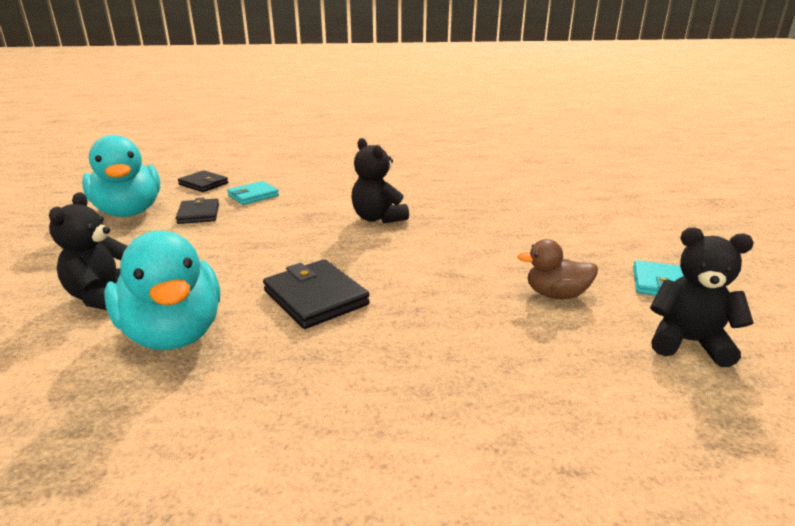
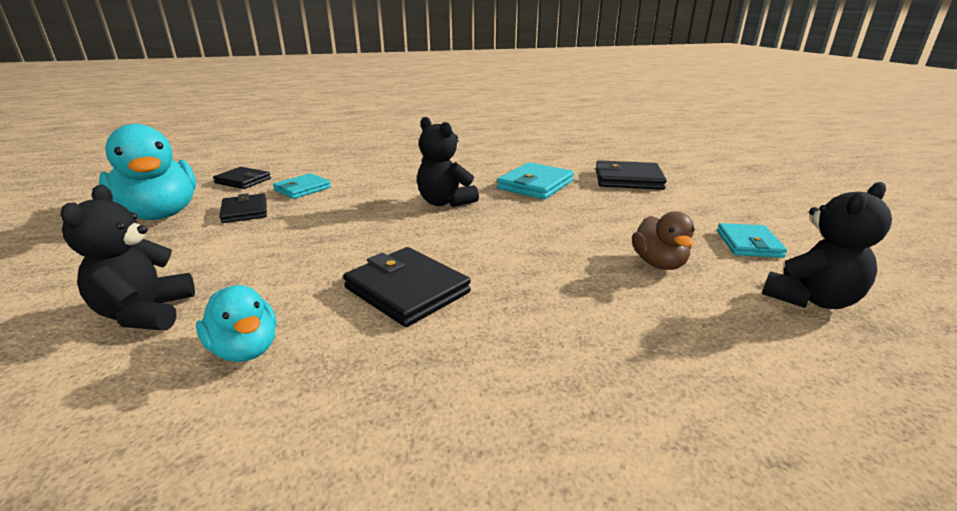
camera: 10 degrees left, 0 degrees up
(174, 333) = (245, 349): turquoise duck -> turquoise duck, size x0.54
(472, 206) = (535, 185): none -> turquoise wallet
(556, 294) = (659, 263): brown duck -> brown duck turned 90 degrees counterclockwise
(570, 206) = (628, 179): none -> black wallet
(688, 342) = (810, 299): black teddy bear -> black teddy bear turned 135 degrees clockwise

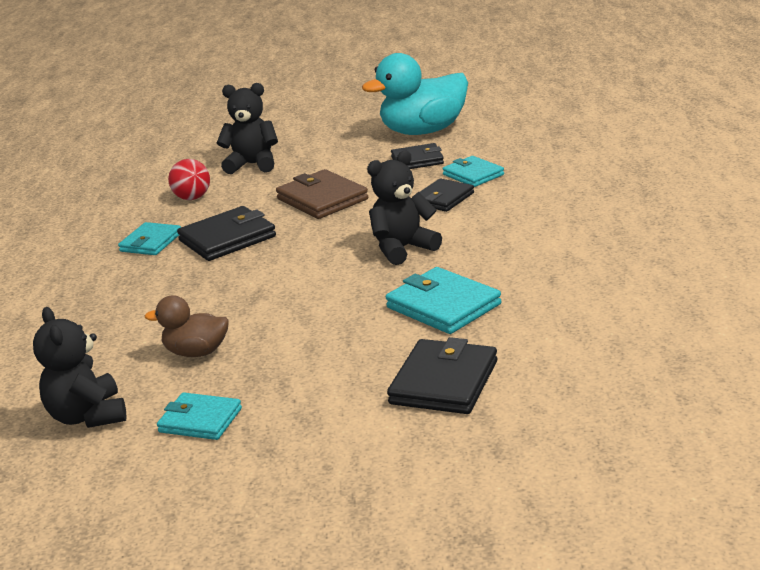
camera: 105 degrees right, 0 degrees up
(243, 181) = (509, 144): black wallet -> black wallet (443, 198)
(245, 349) = (192, 198): turquoise duck -> red ball
(316, 247) = (322, 199): none -> brown wallet
(406, 356) = (151, 242): none -> turquoise wallet

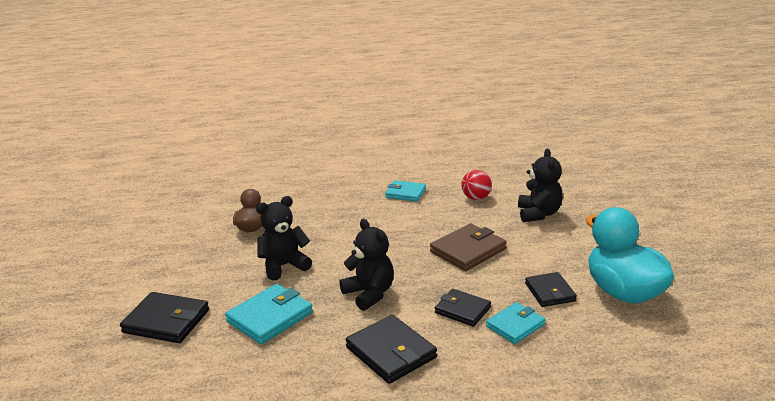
camera: 85 degrees right, 0 degrees up
(88, 416) = (201, 206): black teddy bear -> black teddy bear (284, 266)
(200, 420) = (176, 238): turquoise wallet -> none
(227, 238) = (405, 219): black wallet -> black wallet (391, 352)

